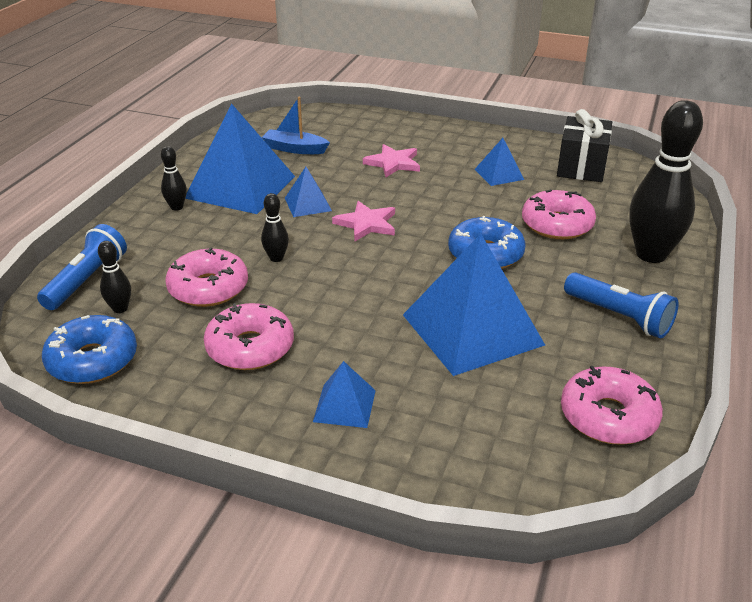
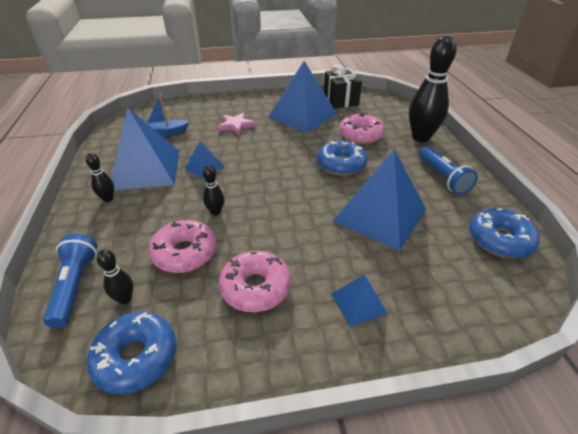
camera: 30 degrees left, 5 degrees up
(366, 224) = (254, 168): pink star -> none
(499, 174) = (302, 115): blue pyramid -> blue pyramid, size x2.14
(608, 416) = (499, 240): pink donut -> blue donut
(619, 316) = (442, 177): blue flashlight -> blue flashlight turned 60 degrees clockwise

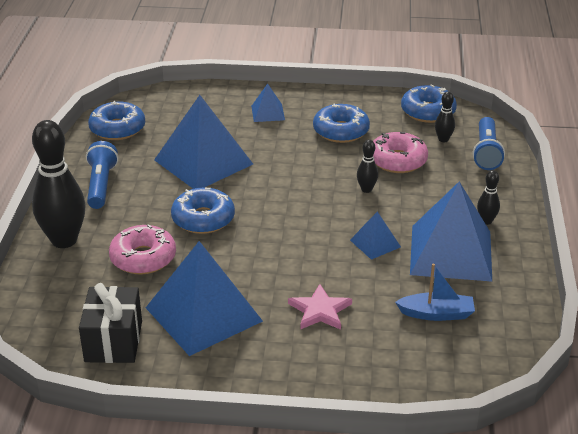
camera: 165 degrees left, 5 degrees down
(256, 287) = (341, 131): pink donut -> blue donut

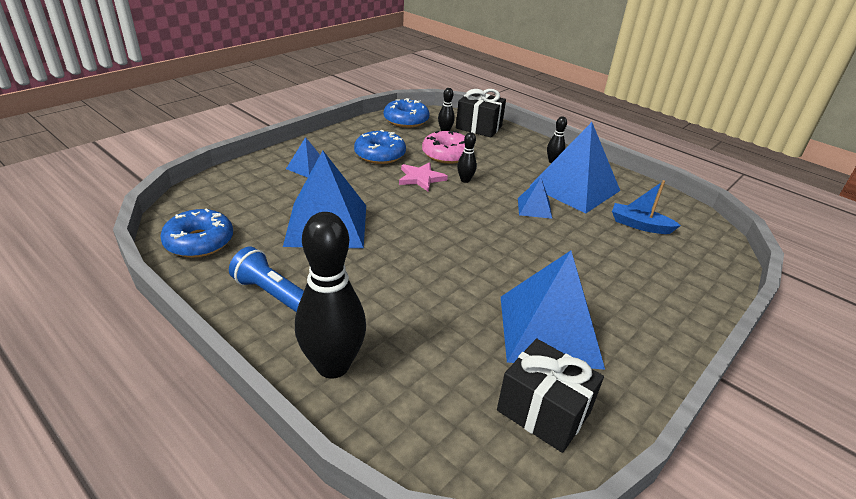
camera: 55 degrees left, 0 degrees up
(143, 258) = (427, 326): pink donut -> none
(203, 219) = (409, 264): blue donut -> none
(320, 310) = (596, 269): pink star -> pink star (421, 178)
(436, 314) = (640, 225): blue boat -> blue boat turned 105 degrees counterclockwise
(486, 152) = (479, 127): blue flashlight -> black gift

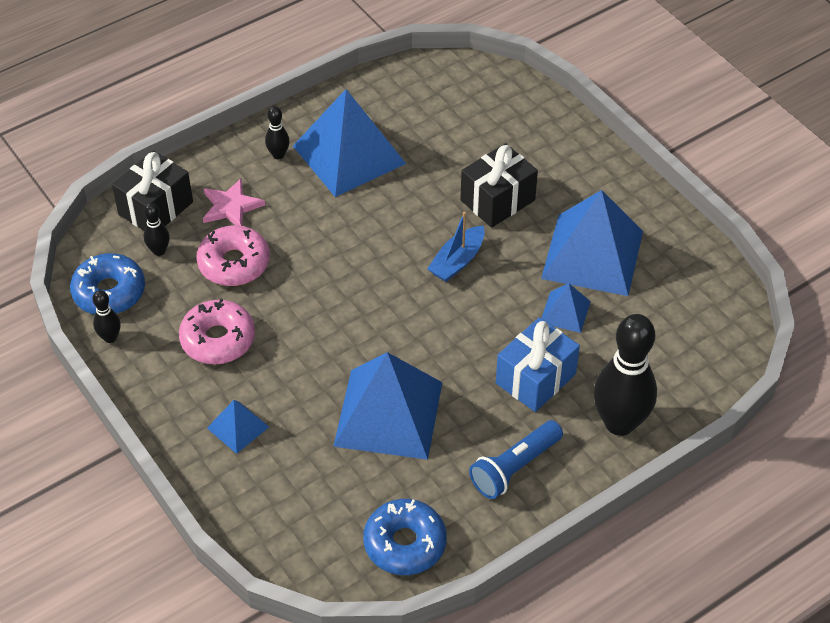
camera: 75 degrees left, 15 degrees up
(378, 301) = (535, 379): none -> blue gift
(380, 155) = (218, 339): blue donut -> pink donut
(421, 178) = (294, 303): pink star -> pink star (231, 207)
(465, 180) = (308, 258): black bowling pin -> black bowling pin (110, 337)
(534, 208) = (386, 206): blue pyramid -> blue pyramid (565, 312)
(543, 411) = (683, 286): black gift -> black gift (497, 200)
(640, 225) = (437, 125): blue boat -> blue boat (457, 261)

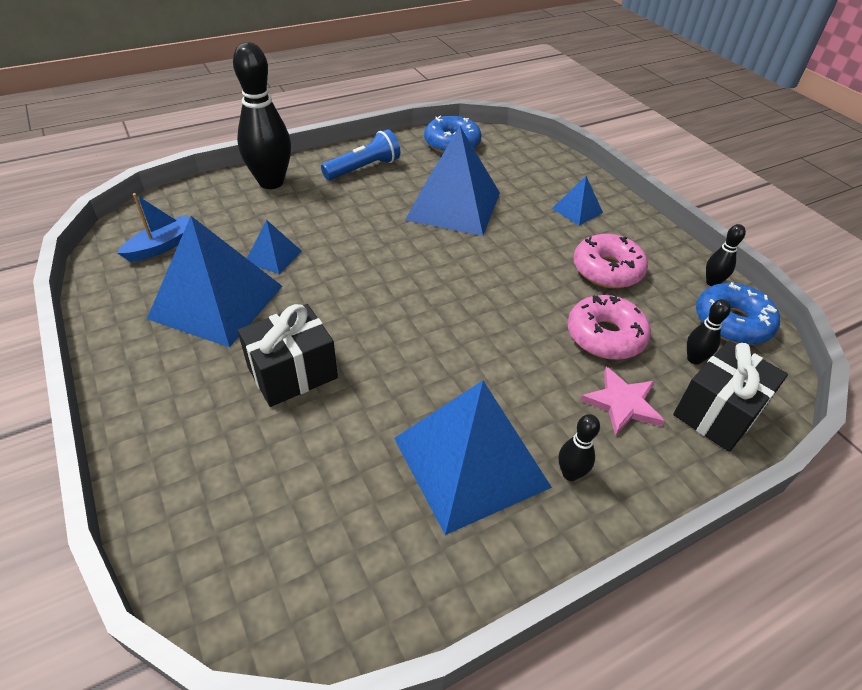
camera: 175 degrees left, 5 degrees down
(457, 261) = (362, 311): blue boat -> blue boat (162, 246)
(535, 379) = (324, 214): blue gift -> none

